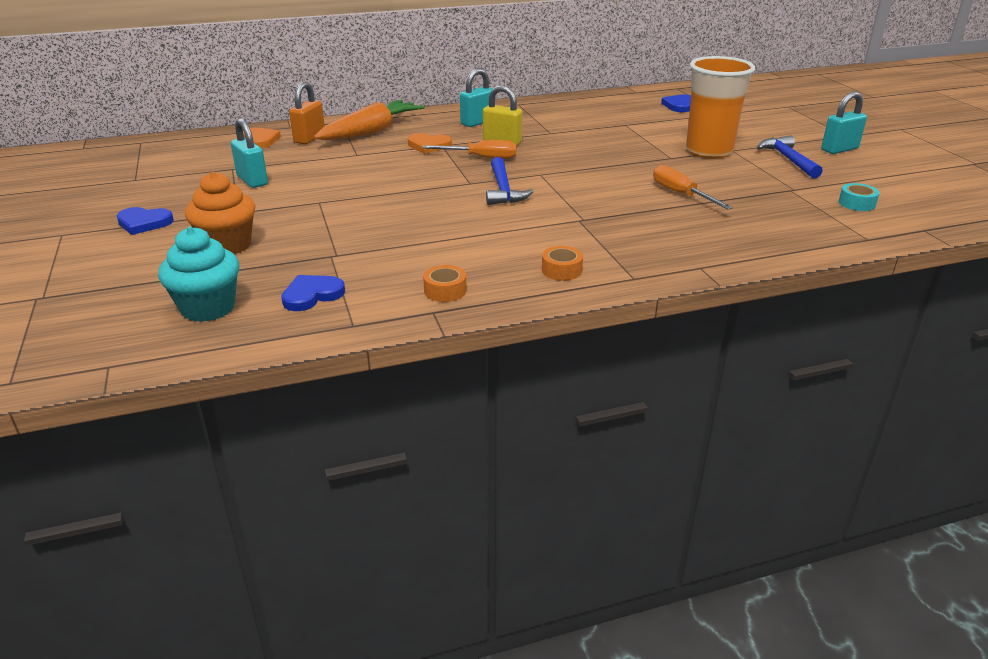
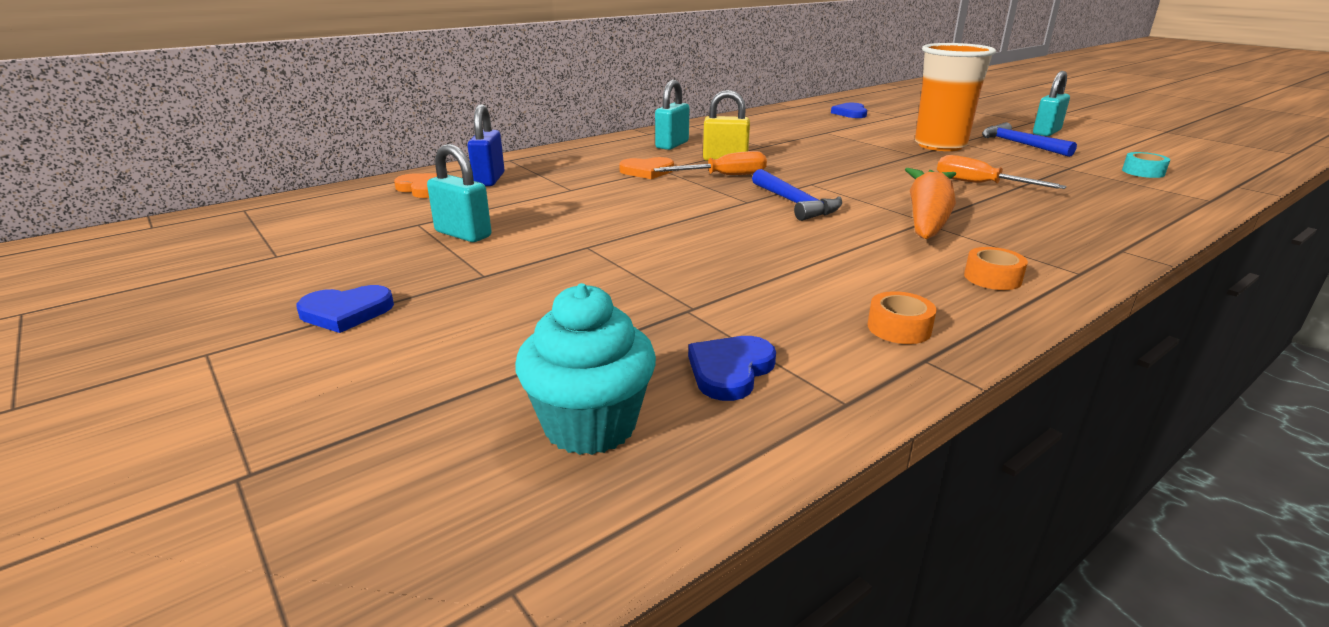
camera: 20 degrees left, 5 degrees down
(227, 245) = (518, 322): orange cupcake -> none
(309, 138) = (489, 180): orange padlock -> blue padlock
(371, 132) = (560, 165): orange carrot -> orange carrot (927, 217)

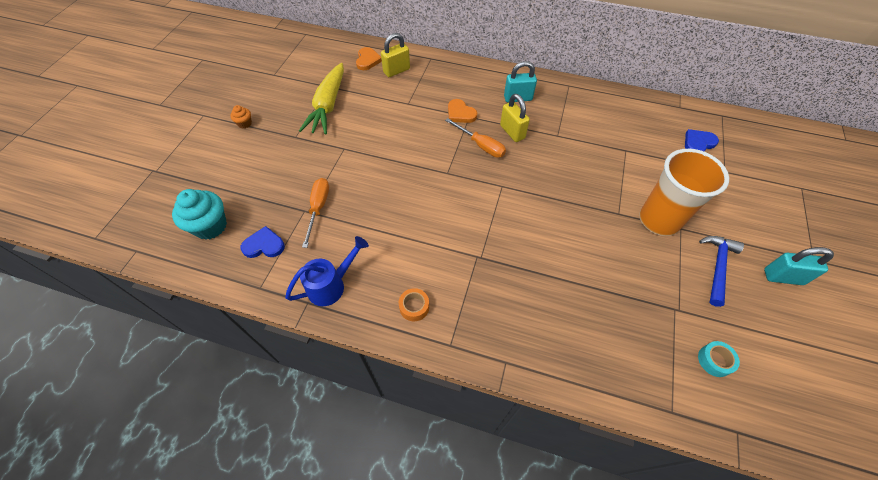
camera: 55 degrees right, 30 degrees up
(346, 312) = (245, 124): blue heart -> orange cupcake
(463, 234) = (328, 106): turquoise padlock -> yellow carrot
(489, 180) = (396, 71): blue padlock -> yellow padlock
(795, 203) = (460, 193): blue hammer -> none
(899, 328) = (331, 285): orange tape -> blue watering can
(927, 217) = (486, 256): orange carrot -> none
(980, 184) = (579, 266): orange screwdriver -> orange screwdriver (318, 208)

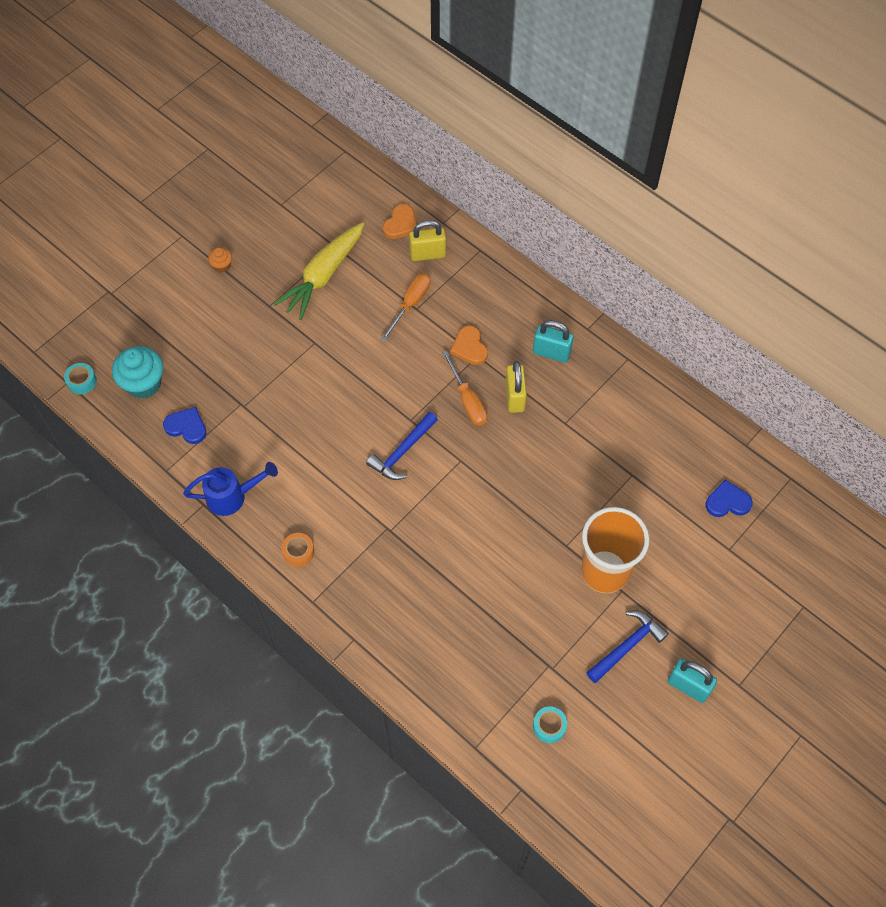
camera: 25 degrees right, 5 degrees up
(150, 245) = (82, 381): none -> turquoise tape
(318, 208) = (256, 407): orange screwdriver -> orange screwdriver (410, 304)
(455, 197) = (402, 452): none -> blue hammer

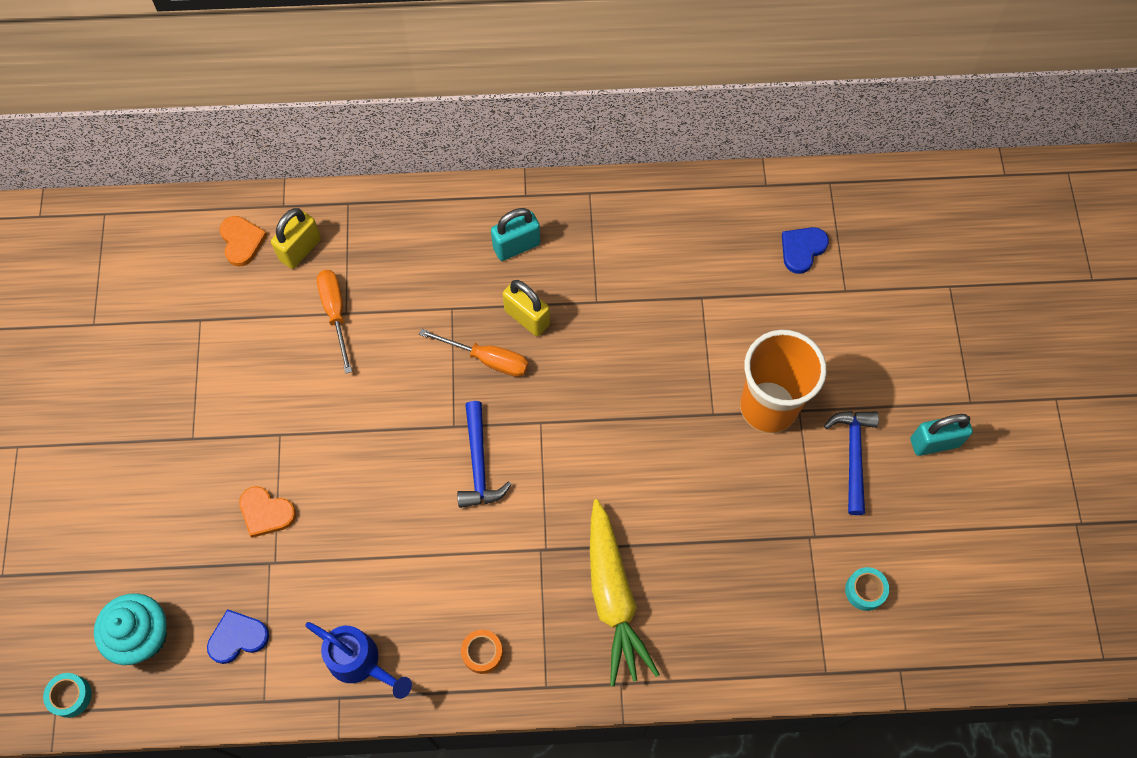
camera: 45 degrees left, 5 degrees up
(222, 266) = (97, 440): orange cupcake -> none
(232, 496) = (360, 662): blue watering can -> blue watering can turned 90 degrees clockwise
(323, 276) = (217, 360): yellow carrot -> yellow carrot (613, 597)
(469, 347) = (436, 306): orange heart -> orange heart (266, 513)

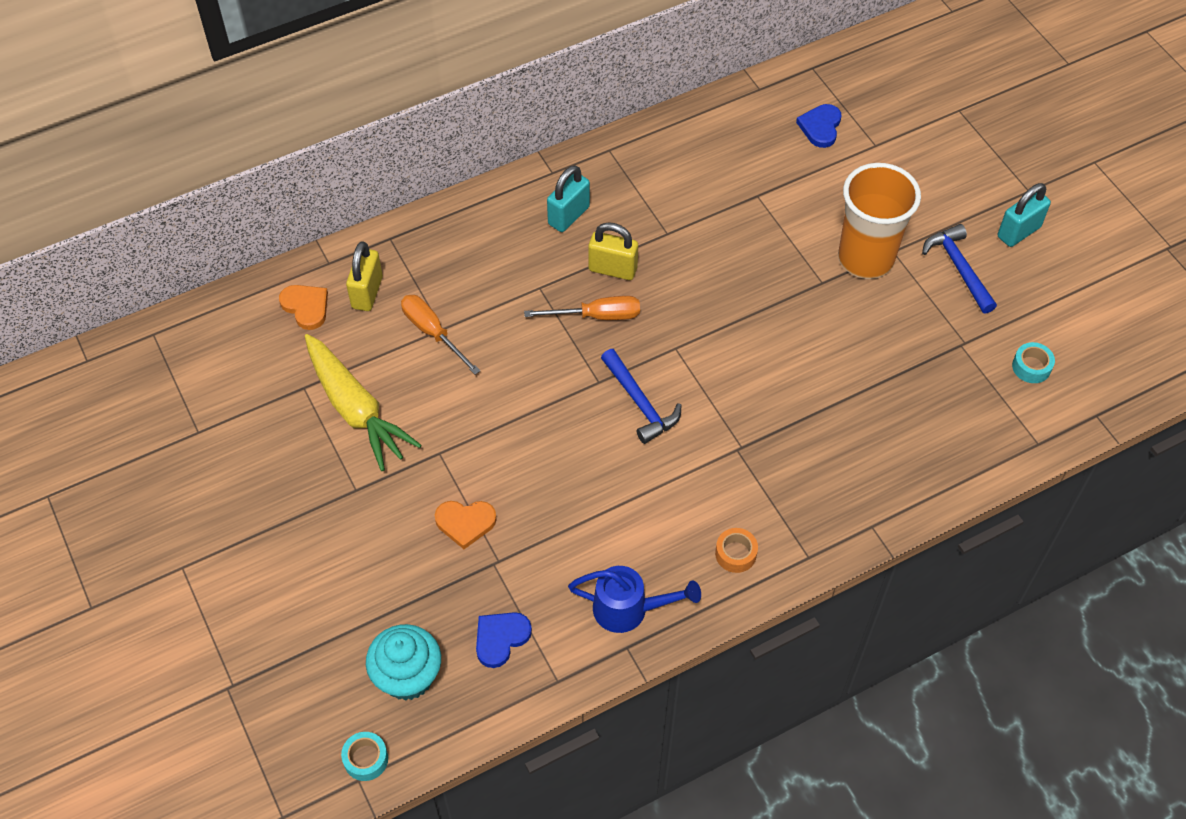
camera: 25 degrees left, 10 degrees down
(613, 597) = (824, 460): yellow carrot -> yellow carrot (356, 409)

